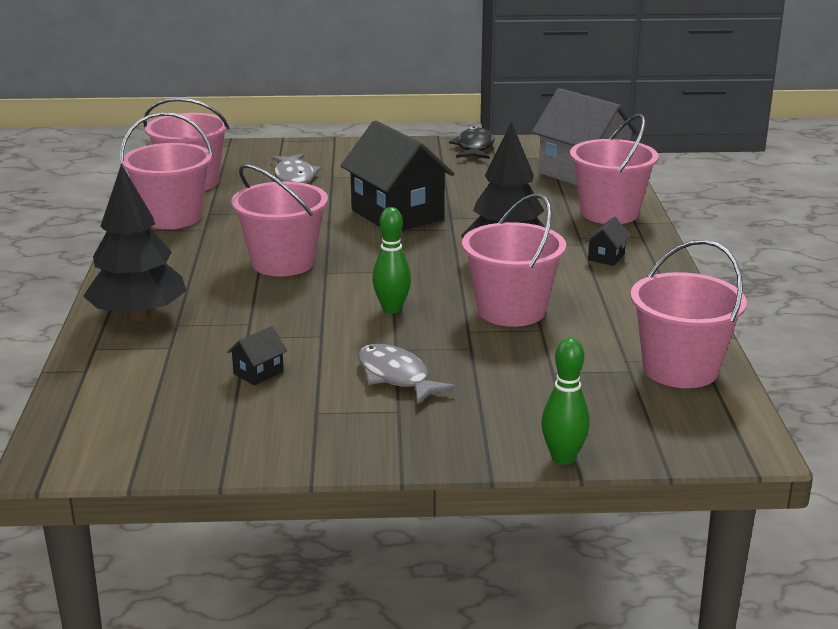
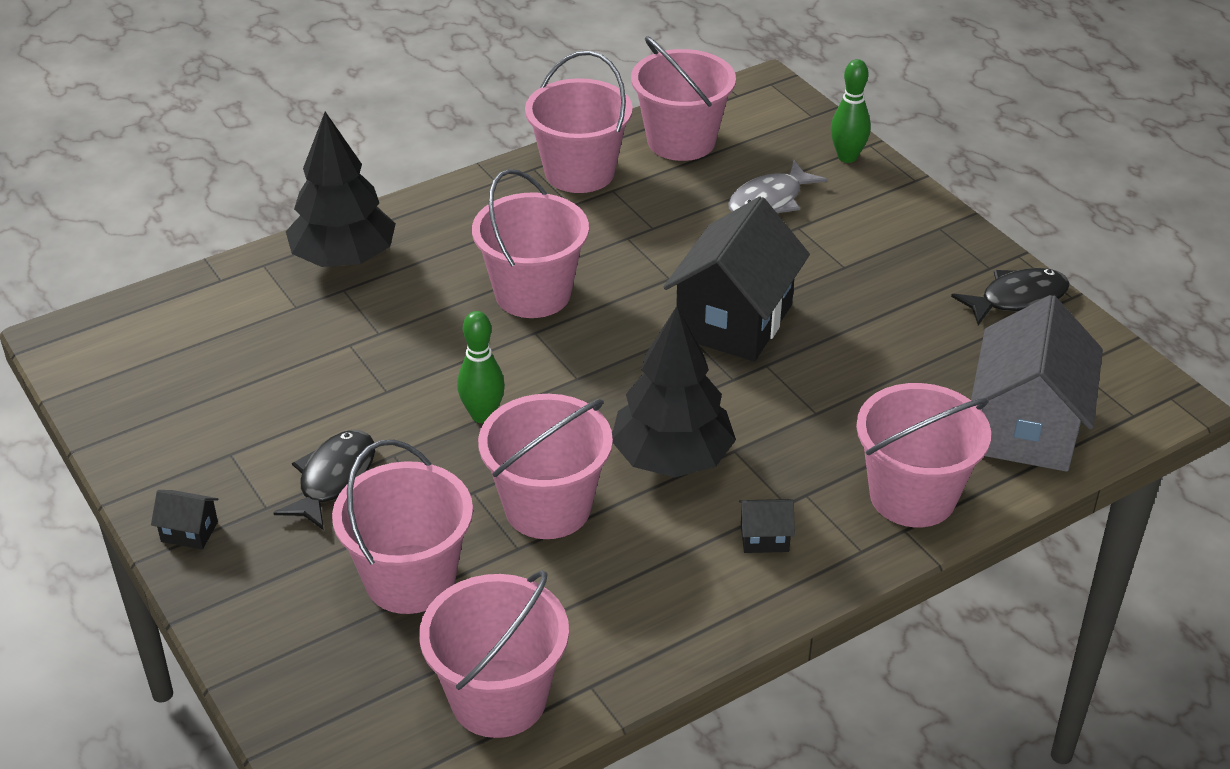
camera: 60 degrees right, 15 degrees up
(258, 373) = (282, 384): black house -> black house (189, 532)
(396, 377) = (334, 479): grey fish -> black fish
(536, 373) = (410, 579): none -> pink bucket
(563, 458) = (240, 661): green bowling pin -> green bowling pin (847, 157)

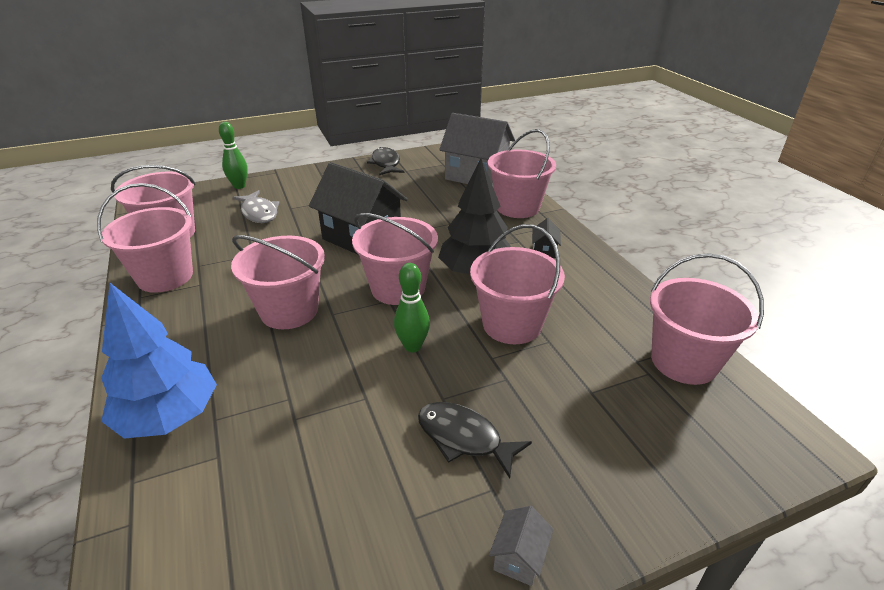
camera: 80 degrees left, 5 degrees down
(189, 532) = (519, 557): black house -> grey house
(344, 258) = (169, 416): black tree -> blue tree
(410, 579) = (579, 397): pink bucket -> pink bucket (398, 288)

